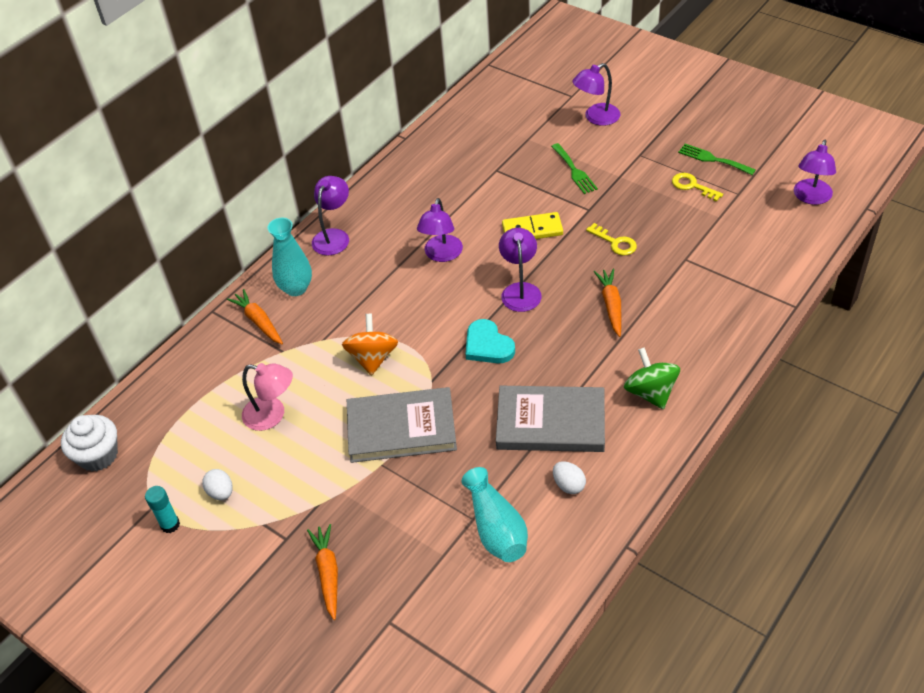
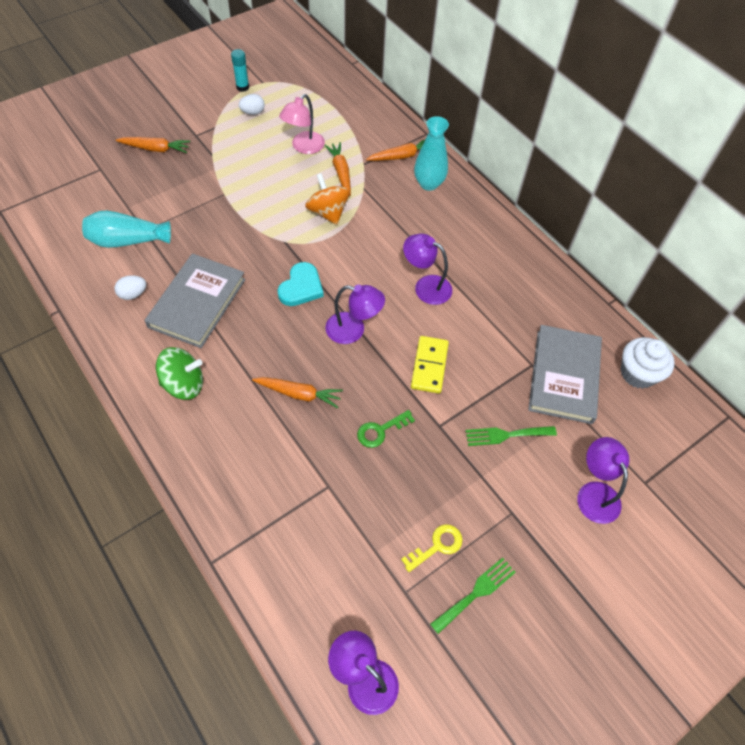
camera: 100 degrees right, 10 degrees up
(98, 455) = (319, 64): white cupcake -> white cupcake (638, 373)
(304, 367) = (340, 172): none -> orange carrot
(334, 236) = (482, 219): purple lamp -> none
(372, 358) = (328, 212): orange spinning top -> orange spinning top turned 135 degrees counterclockwise
(401, 428) = (249, 212): grey book -> grey book (564, 376)
(488, 345) = (301, 287): turquoise heart -> turquoise heart turned 135 degrees clockwise
(615, 242) = (380, 430): yellow key -> green key

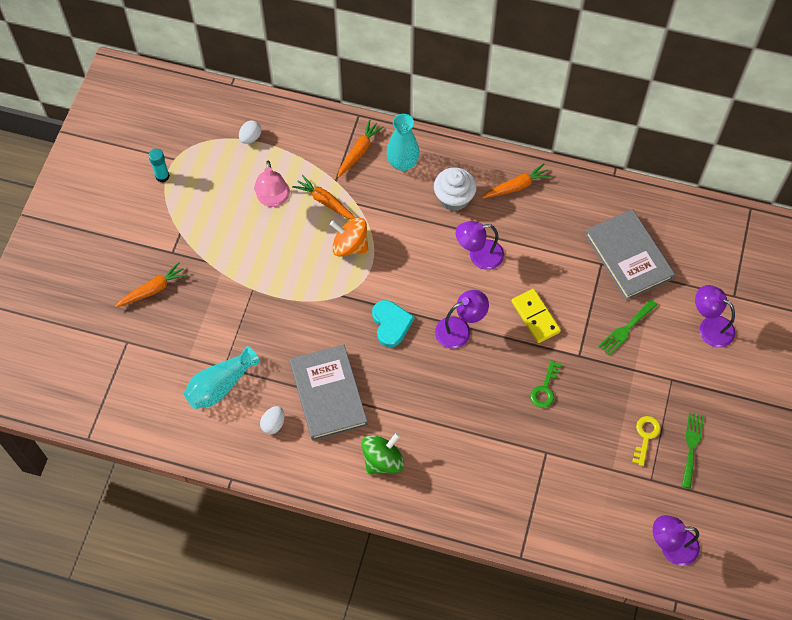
camera: 35 degrees left, 5 degrees up
(253, 112) = (197, 195): white egg -> white egg (250, 138)
(299, 394) = (468, 405): orange carrot -> orange carrot (517, 186)
(638, 373) = (673, 218): white cupcake -> white cupcake (454, 198)

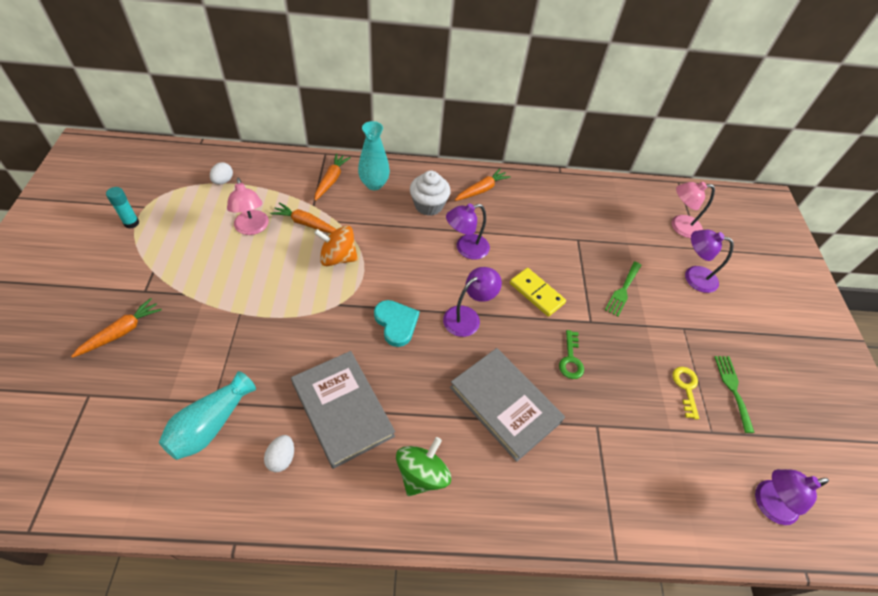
camera: 20 degrees left, 10 degrees down
(628, 256) = (598, 230): grey book -> grey book (505, 404)
(723, 265) = (679, 226): none -> pink lamp

